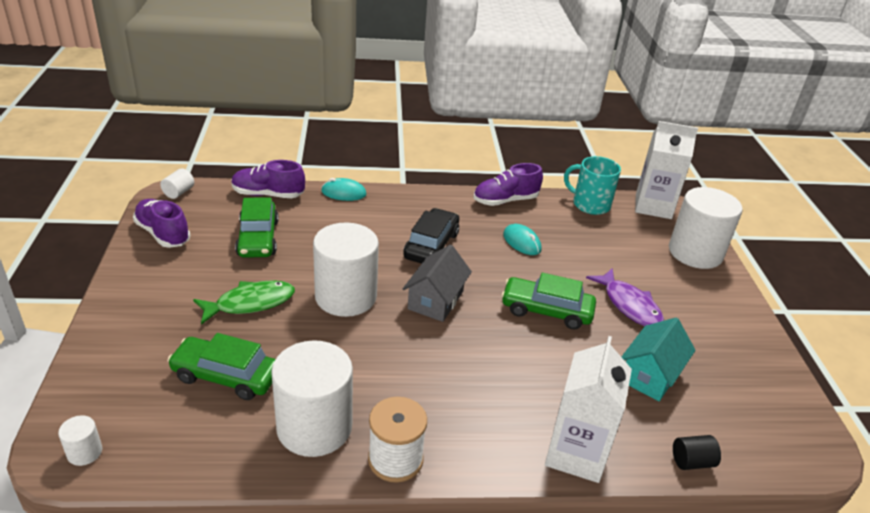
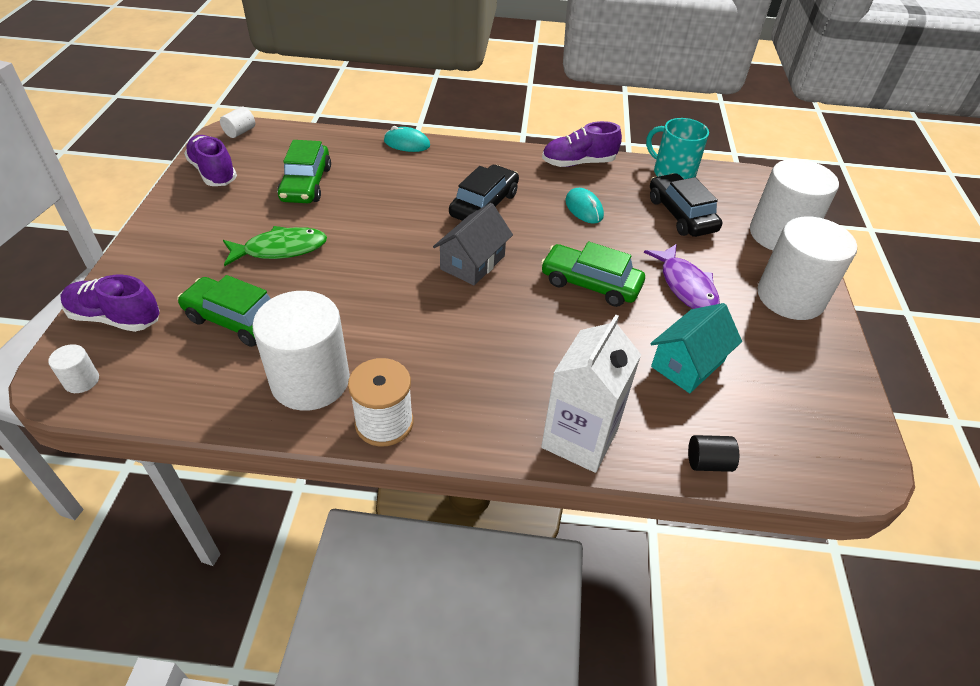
camera: 10 degrees right, 10 degrees up
(268, 194) = (328, 140): purple shoe -> purple shoe (115, 318)
(346, 297) = (379, 251): white cylinder -> white cylinder (790, 297)
(607, 241) = (681, 214): none -> black car
(653, 206) = (745, 180): white carton -> none

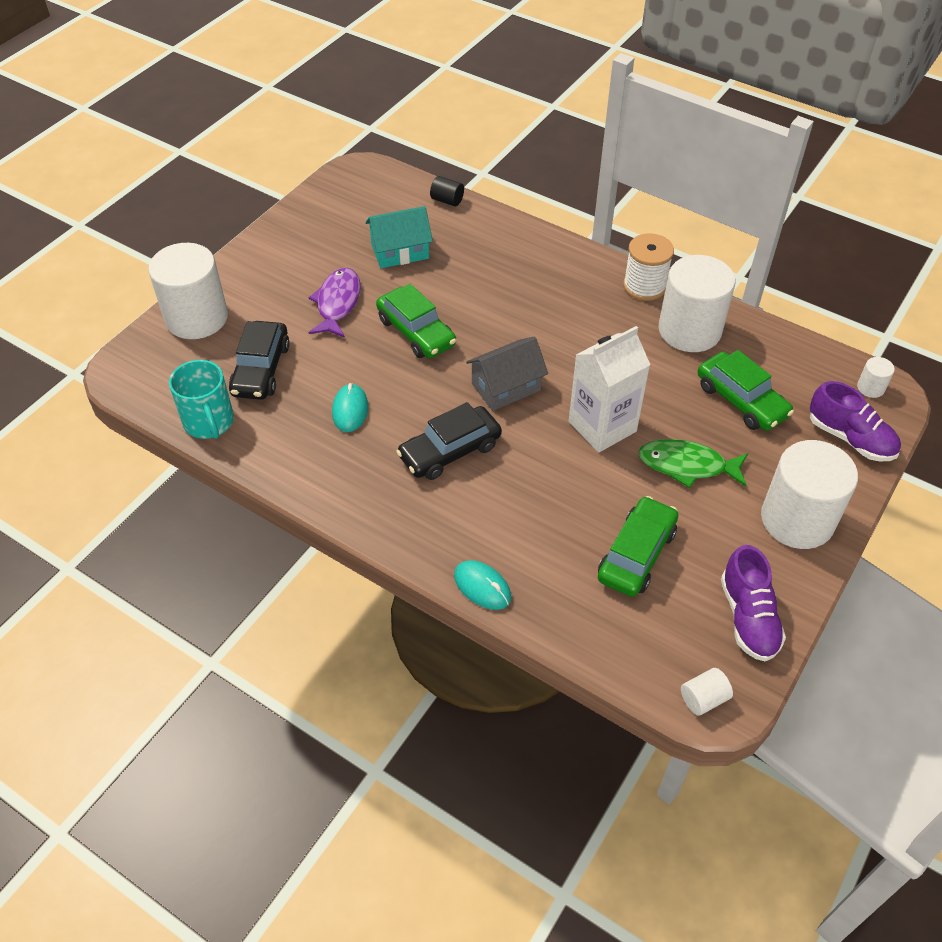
camera: 150 degrees left, 5 degrees up
(578, 163) = (297, 475): purple shoe -> none
(579, 439) = (517, 236): white carton -> white carton (602, 426)
(790, 297) = (264, 267): white cylinder -> white cylinder (797, 520)

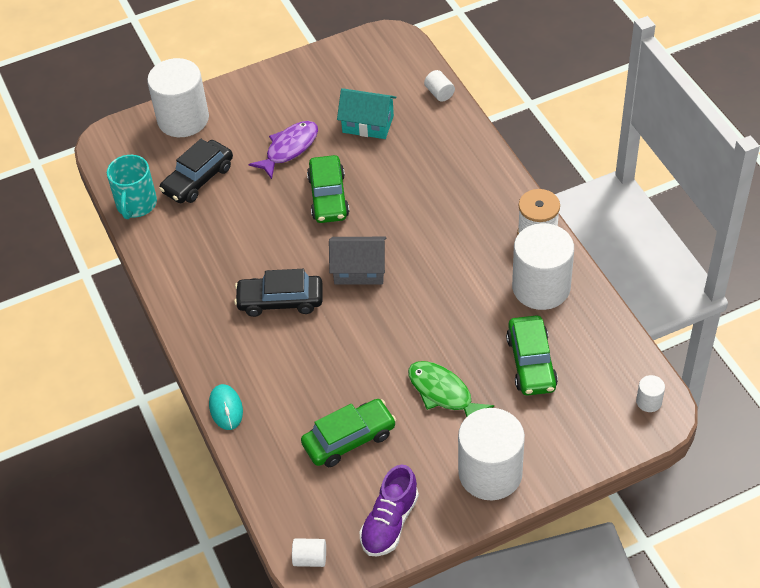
camera: 35 degrees right, 0 degrees up
(350, 410) = (235, 238): turquoise mouse -> none
(447, 200) = (439, 93): black cylinder -> white cylinder
(602, 426) = (405, 333): white carton -> none
(850, 438) = (592, 433): purple shoe -> none

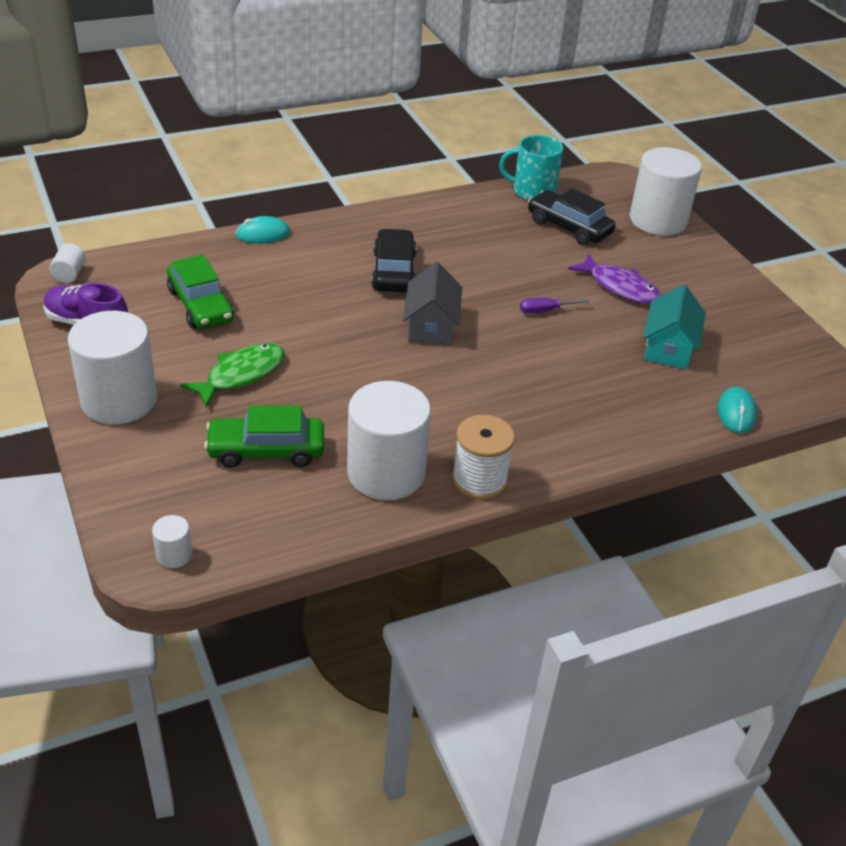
camera: 85 degrees right, 10 degrees down
(328, 197) = (545, 311): green car -> purple screwdriver
(439, 93) = (736, 413): white cylinder -> turquoise mouse

